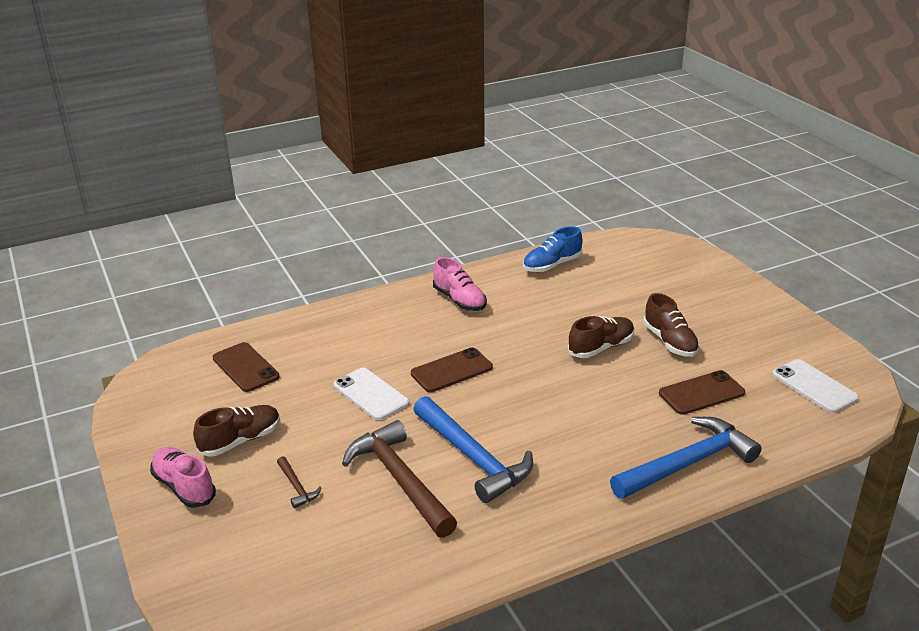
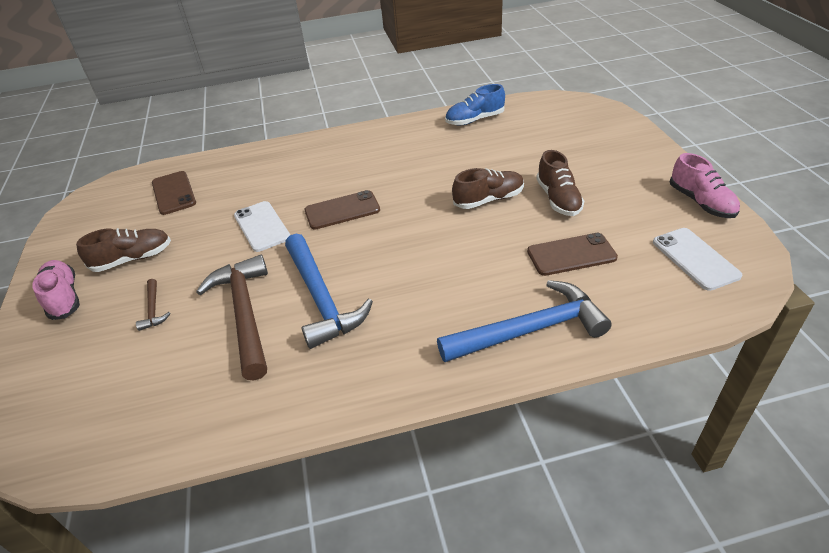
camera: 15 degrees right, 10 degrees up
(459, 300) = (379, 146): pink shoe -> pink shoe (701, 202)

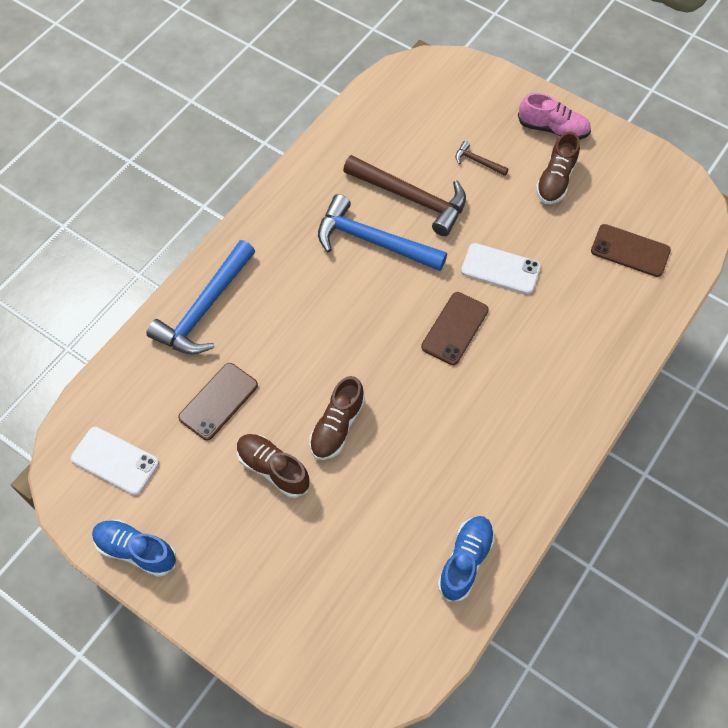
camera: 135 degrees right, 20 degrees up
(701, 202) = (136, 550): pink shoe -> blue shoe

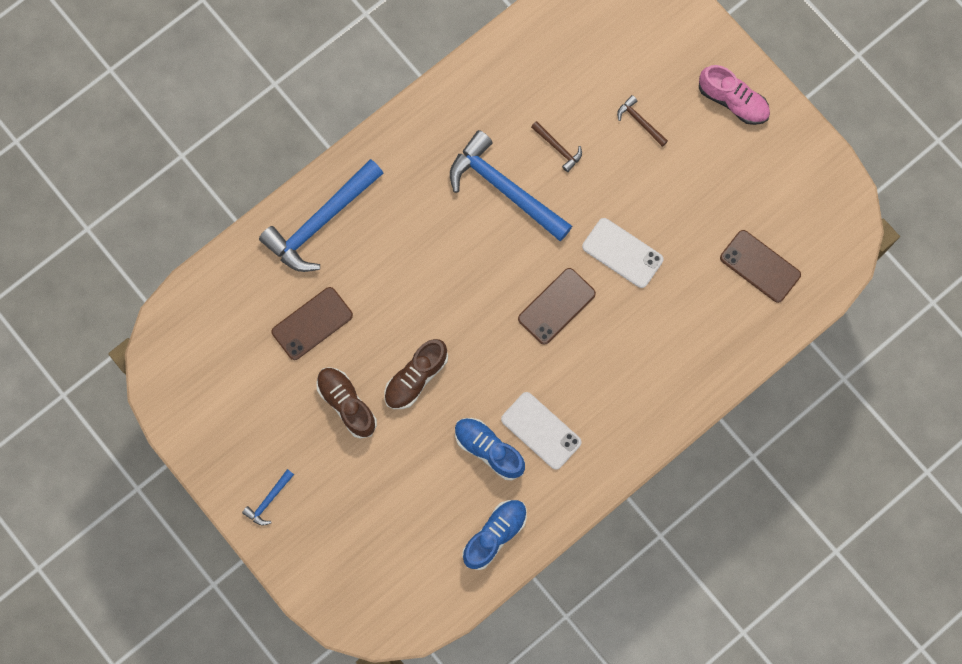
camera: 15 degrees right, 15 degrees up
(115, 460) = (205, 358): white phone -> white phone (541, 430)
(136, 550) = (208, 448): blue shoe -> blue shoe (489, 450)
(214, 588) = (269, 500): none -> blue hammer
(411, 198) = (558, 148): brown hammer -> brown hammer, size x0.44
(555, 180) = (713, 165): brown shoe -> none

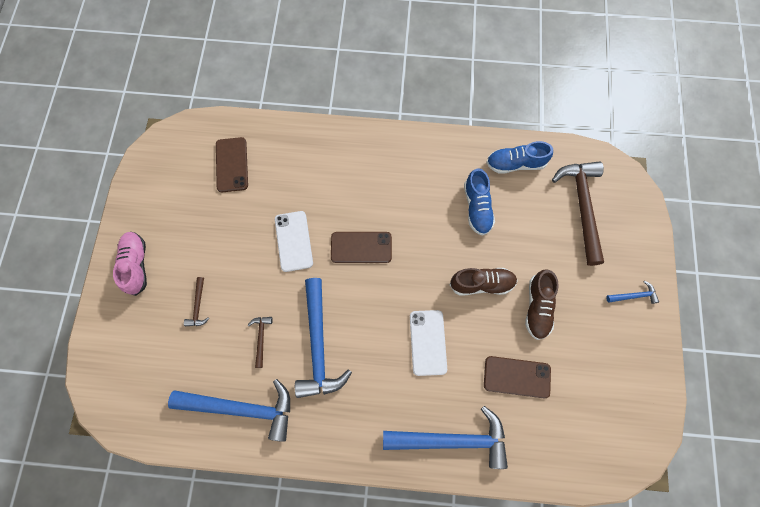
camera: 135 degrees left, 5 degrees down
(390, 549) = (581, 207): none -> brown hammer
(514, 84) = (242, 408): none -> blue hammer
(541, 430) = (438, 191): white phone -> white phone (428, 342)

